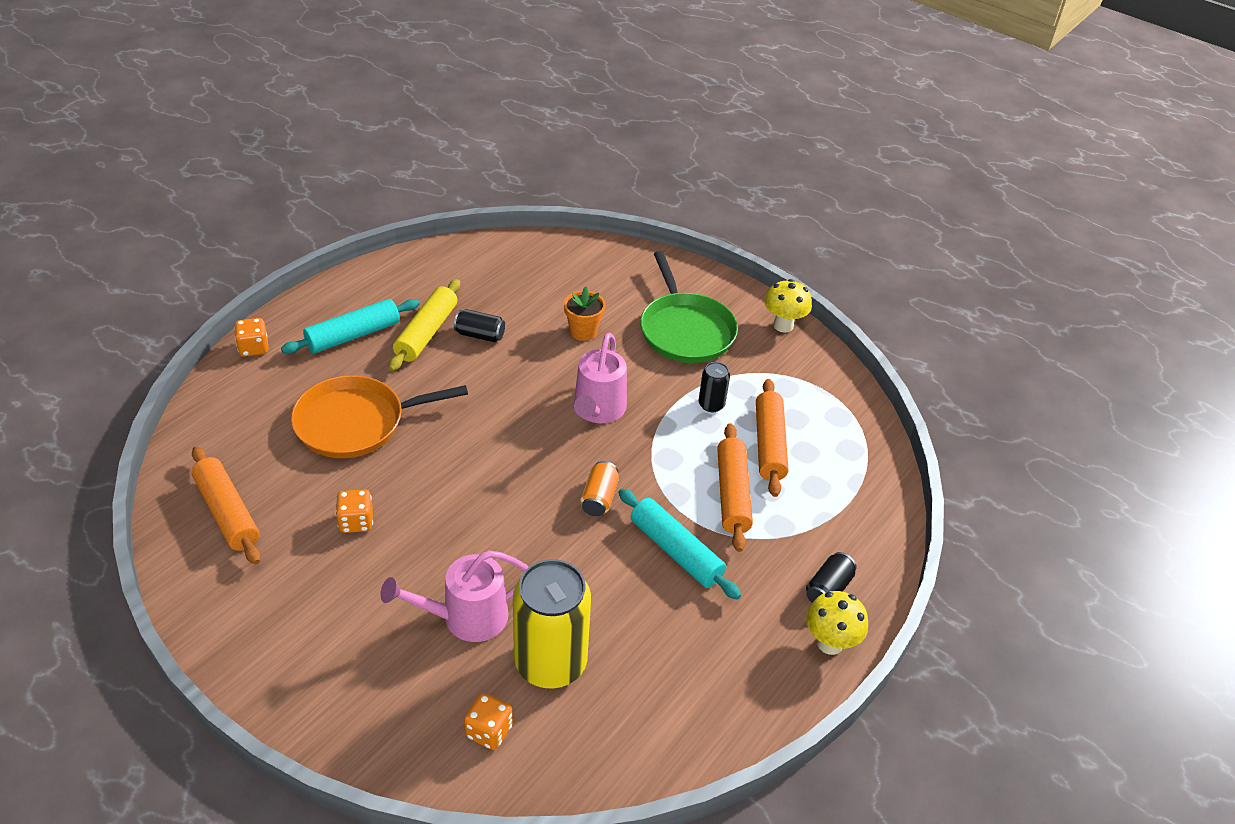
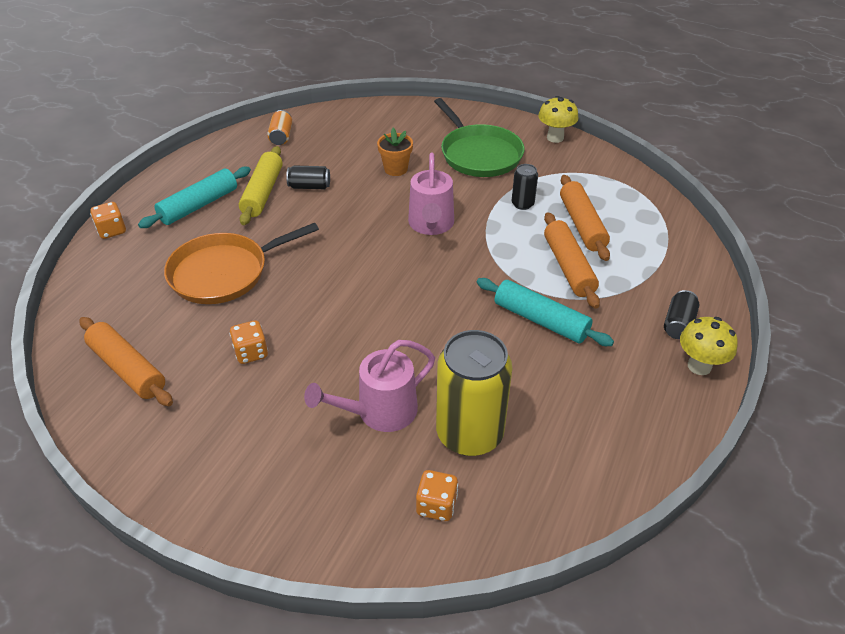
camera: 10 degrees left, 0 degrees up
(599, 498) = (459, 291): orange can -> orange can (281, 136)

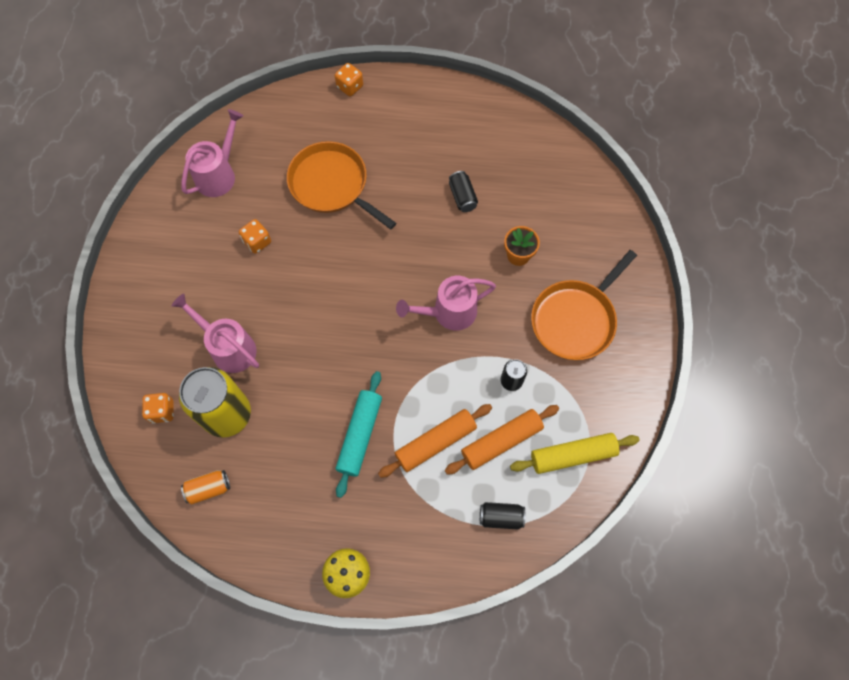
camera: 70 degrees right, 25 degrees up
(128, 368) = (219, 174): orange rolling pin -> pink watering can
(199, 205) = (403, 128): turquoise rolling pin -> none
(263, 193) = (439, 166): yellow rolling pin -> yellow rolling pin (572, 455)
(281, 136) = (526, 142): orange can -> orange can (208, 488)
(479, 154) = (575, 319): green pan -> orange pan
(555, 138) = (638, 383): yellow mushroom -> none
(678, 324) = (394, 550): black can -> black can (501, 517)

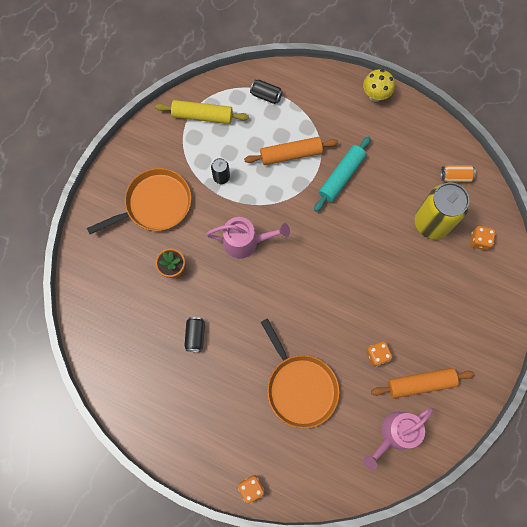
camera: 160 degrees left, 5 degrees up
(228, 347) = (420, 272): pink watering can -> none
(501, 441) = (246, 140): orange rolling pin -> orange rolling pin (420, 383)

